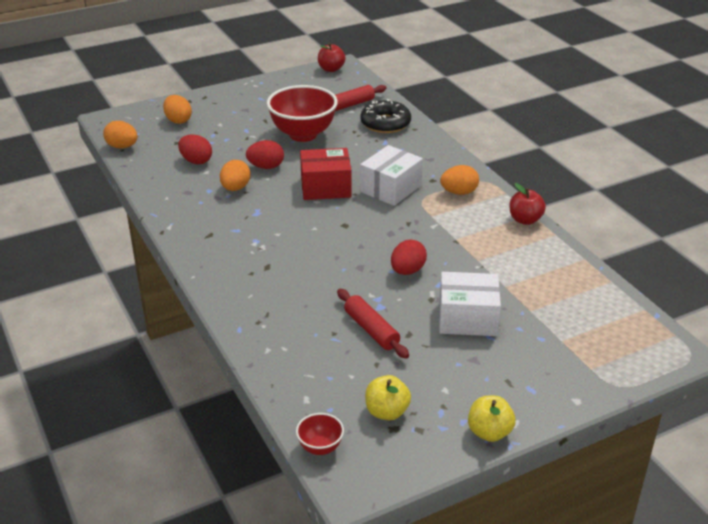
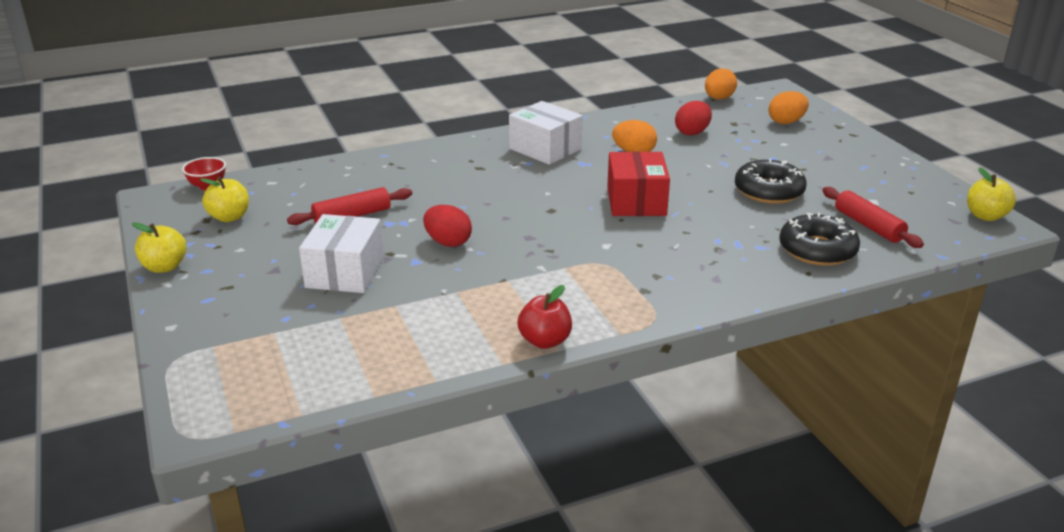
camera: 95 degrees right, 5 degrees down
(266, 167) = (683, 168): red egg -> none
(303, 134) = (768, 191): red bowl -> black donut
(331, 69) = (985, 216): red apple -> yellow apple
(390, 188) = (633, 243): white box -> white box (545, 149)
(459, 192) = (622, 293): orange egg -> none

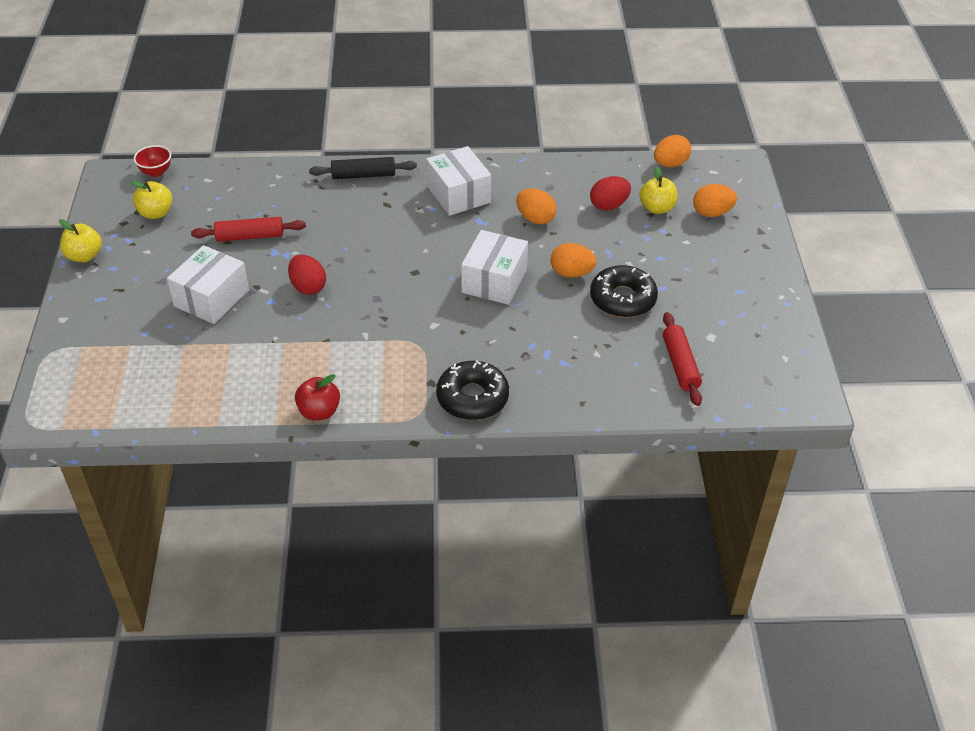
camera: 20 degrees right, 15 degrees up
(438, 152) = (363, 175): none -> black rolling pin
(636, 201) = (494, 281): red box -> white box
(704, 182) = (571, 273): none -> orange egg
(817, 250) = (610, 380): black donut -> black donut (472, 398)
(985, 216) = (802, 383): yellow apple -> yellow apple (657, 208)

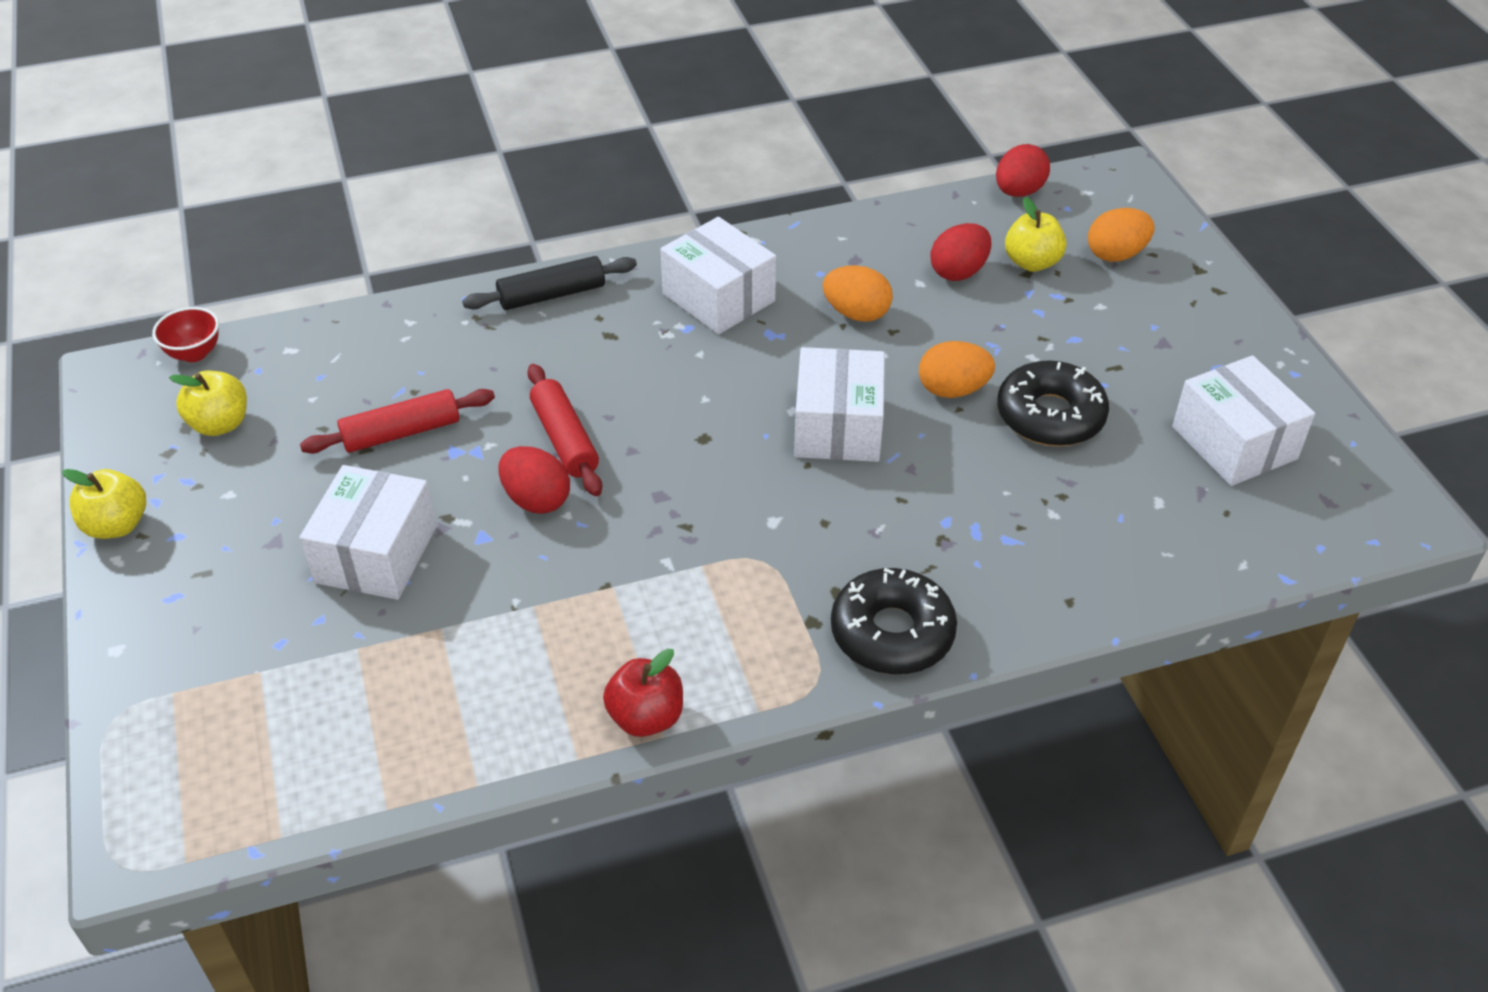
camera: 15 degrees left, 0 degrees up
(670, 164) = (1018, 192): orange egg -> red egg
(680, 365) = (1188, 504): red rolling pin -> red rolling pin (565, 439)
(727, 336) = (1234, 443): none -> white box

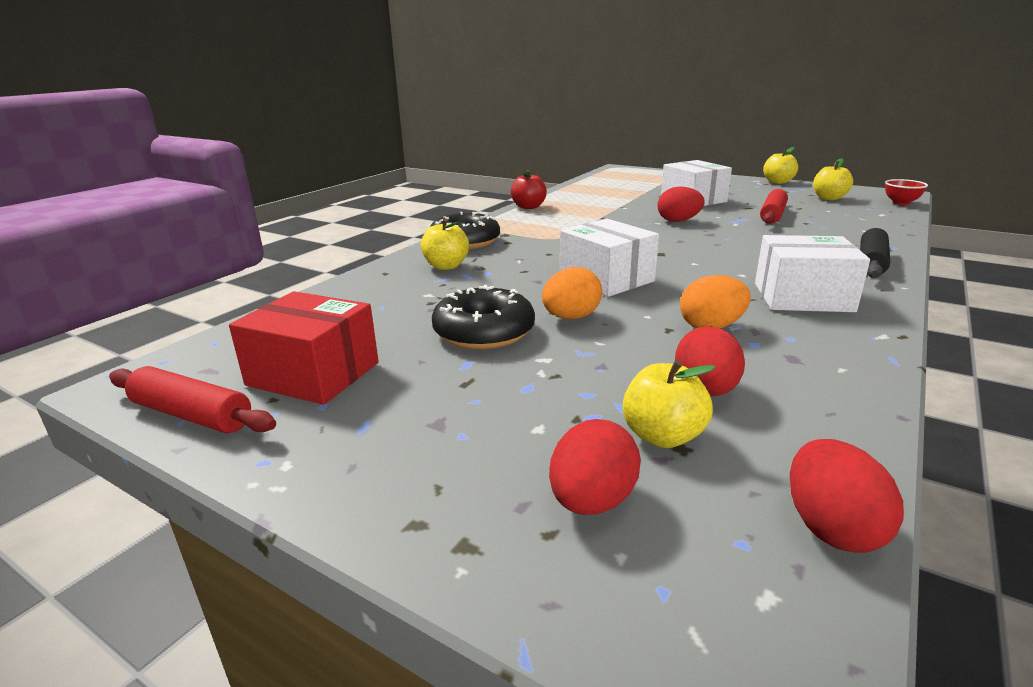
camera: 140 degrees right, 20 degrees down
(565, 439) = (713, 233): red rolling pin -> red rolling pin (192, 415)
(981, 569) = (446, 266): none -> yellow apple
(1116, 255) = (592, 501): orange egg -> red egg
(1234, 443) = (313, 374): white box -> red box

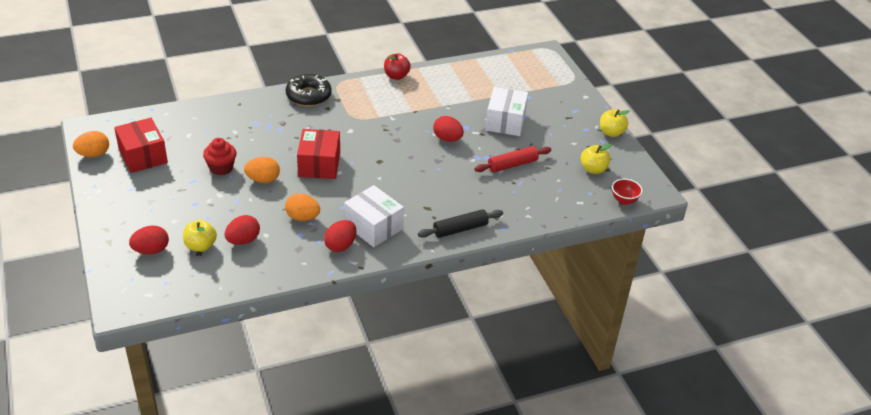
camera: 35 degrees right, 15 degrees up
(192, 415) = (93, 154): red rolling pin -> orange egg
(446, 266) = (270, 113): yellow apple -> none
(484, 331) = (221, 168): black donut -> red cupcake
(606, 279) = (319, 164): white box -> red box
(831, 528) = (191, 294): red egg -> red egg (340, 246)

